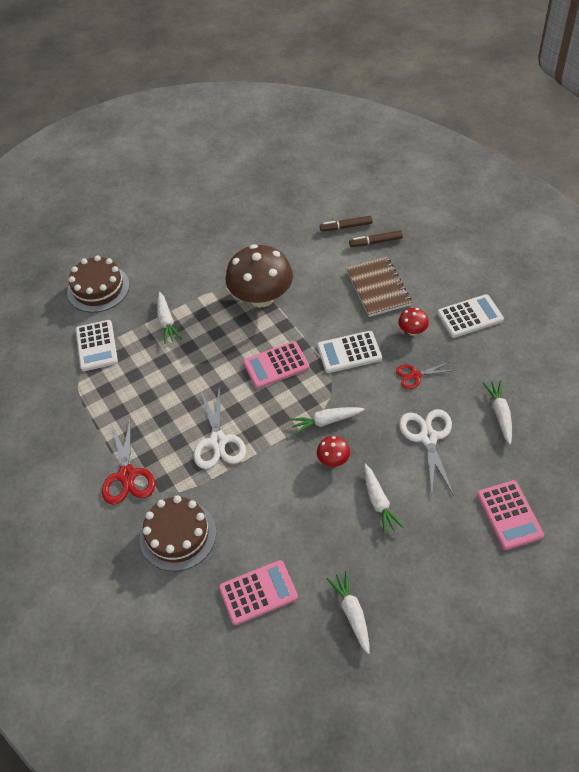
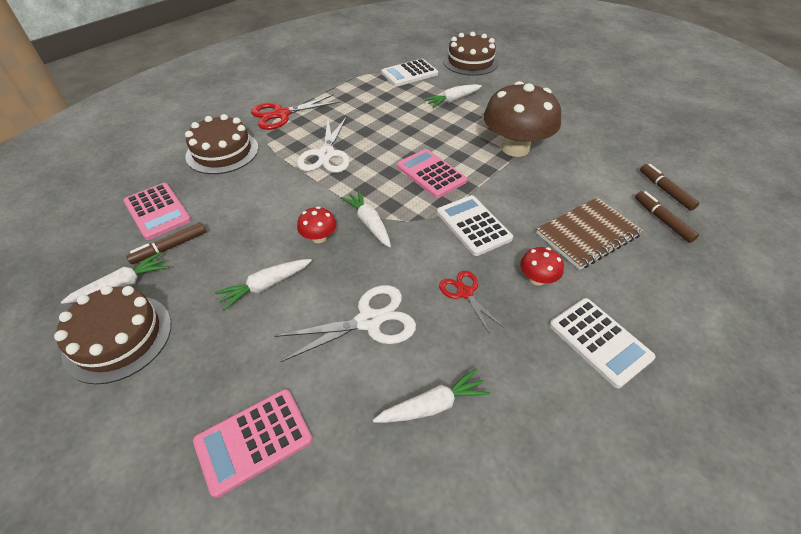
camera: 70 degrees right, 5 degrees down
(218, 441) = (326, 155): white scissors -> white scissors turned 60 degrees counterclockwise
(313, 577) = (170, 247): none -> brown marker
(408, 609) = (118, 337): none -> brown cake

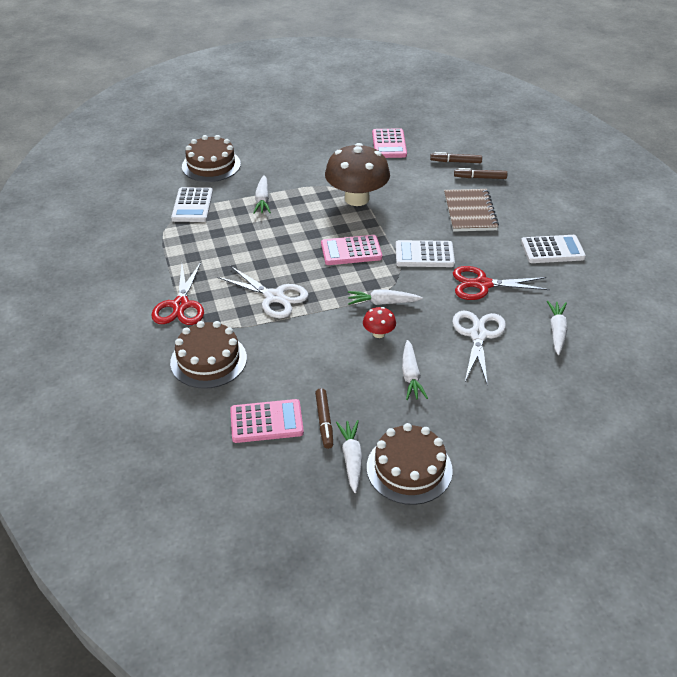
camera: 60 degrees left, 5 degrees down
(254, 441) = (539, 414): pink calculator -> pink calculator (389, 144)
(464, 293) = (482, 284): red scissors -> red scissors, size x1.66
(537, 279) = (492, 250): red mushroom -> none

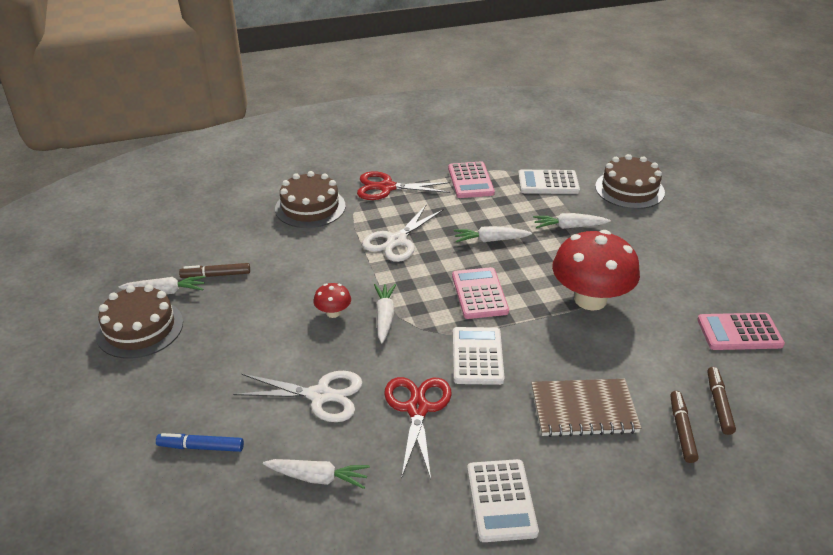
camera: 90 degrees right, 5 degrees down
(266, 421) = (226, 242): pink calculator -> pink calculator (470, 181)
(357, 198) = (590, 299): brown mushroom -> red mushroom
(411, 376) = (263, 335): white carrot -> white carrot (490, 240)
(544, 398) = (201, 447): none -> blue marker

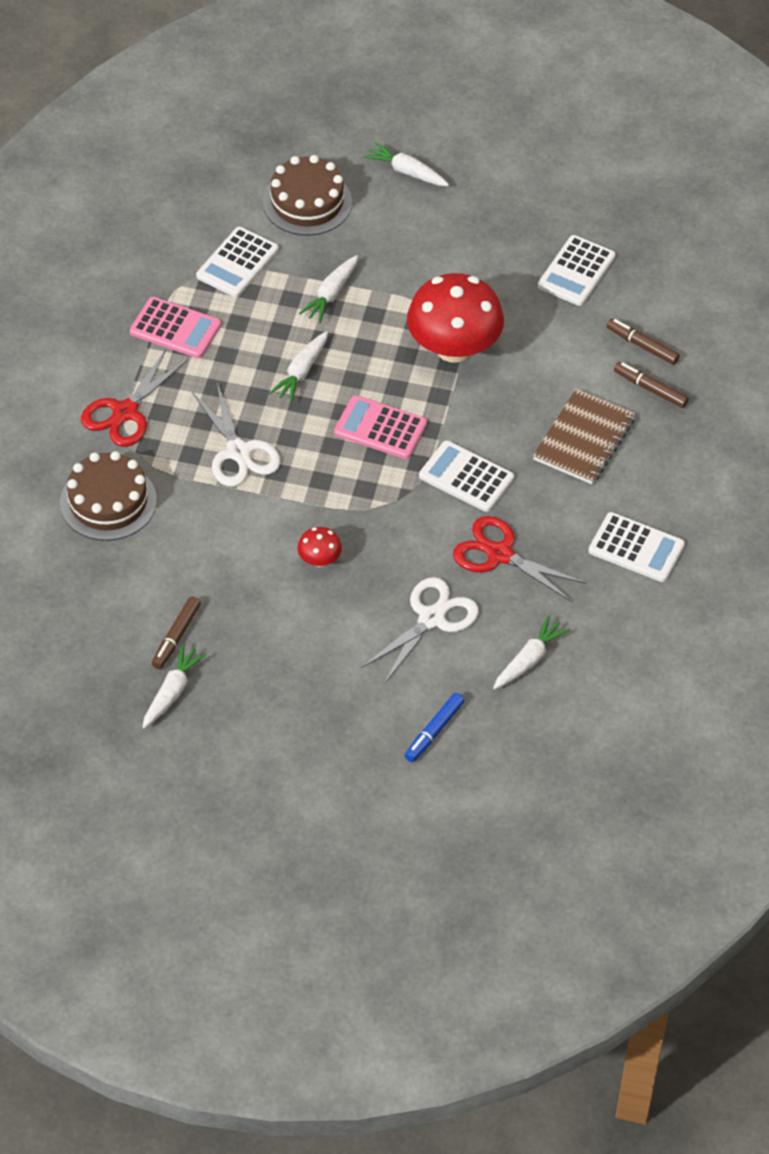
camera: 60 degrees left, 15 degrees up
(140, 328) = (221, 732): brown cake -> none
(384, 317) = (358, 521): white carrot -> white carrot (406, 172)
(739, 332) = (576, 271): pink calculator -> white calculator

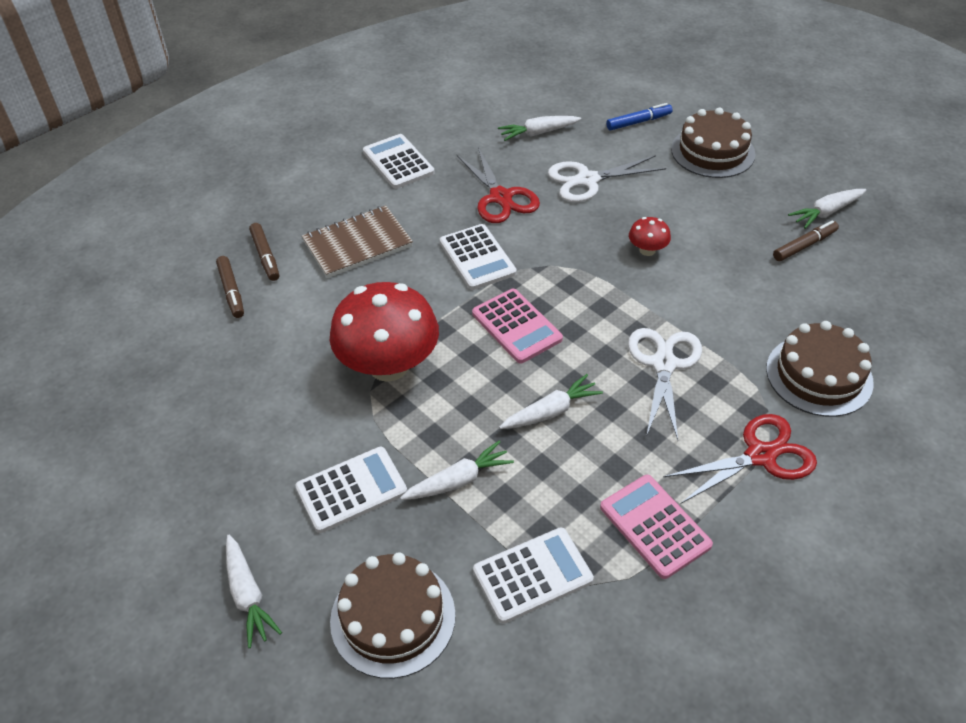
camera: 145 degrees left, 5 degrees down
(328, 724) = (712, 151): none -> brown cake
(576, 271) = (208, 383): white calculator -> white calculator (351, 490)

